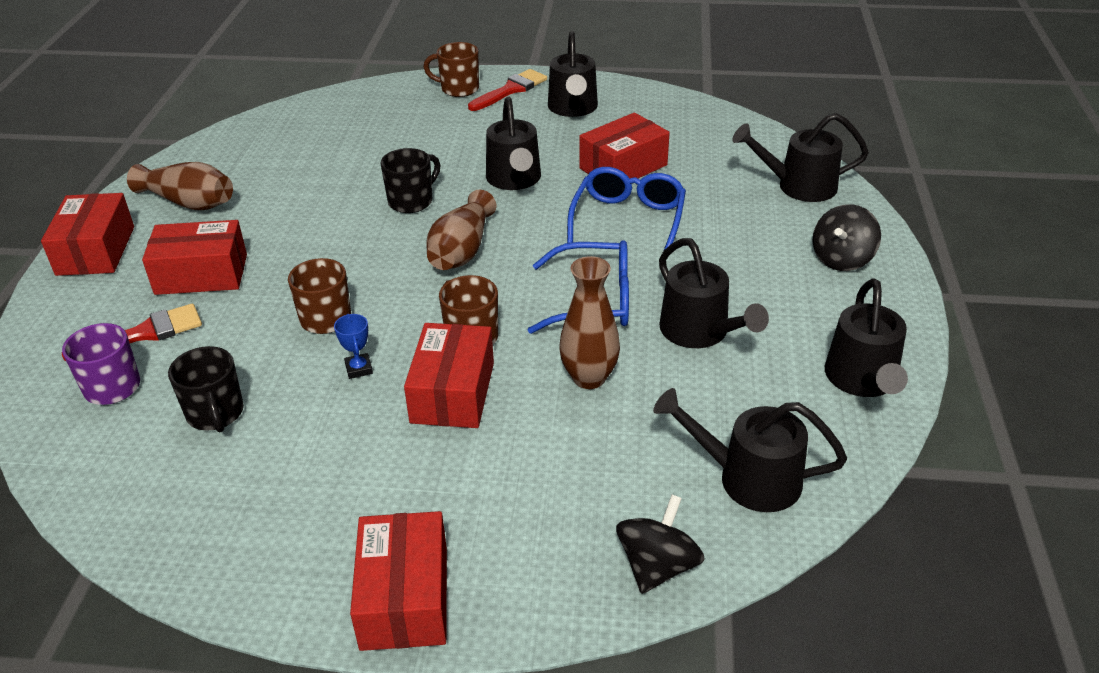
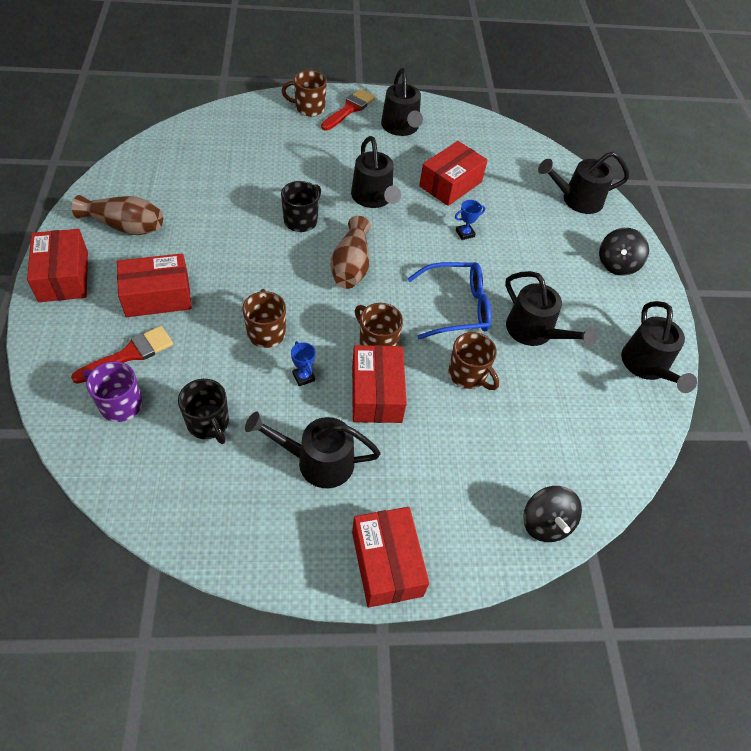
camera: 15 degrees left, 15 degrees up
(589, 378) = (468, 375): brown vase -> brown mug
(628, 219) = (465, 233): blue glasses -> blue trophy
(657, 566) = (545, 523): black spinning top -> black spinning top turned 150 degrees clockwise
(747, 478) = (589, 450): black watering can -> black watering can (317, 461)

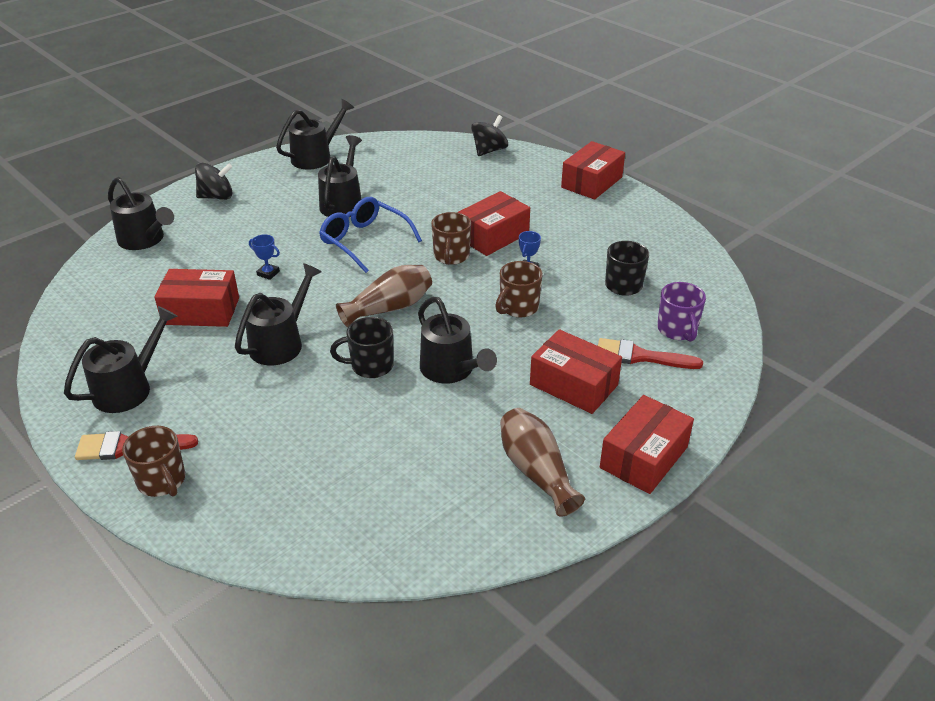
camera: 125 degrees left, 15 degrees down
(317, 461) = (576, 231): black watering can -> black watering can (451, 370)
(468, 375) = (422, 211): brown mug -> none

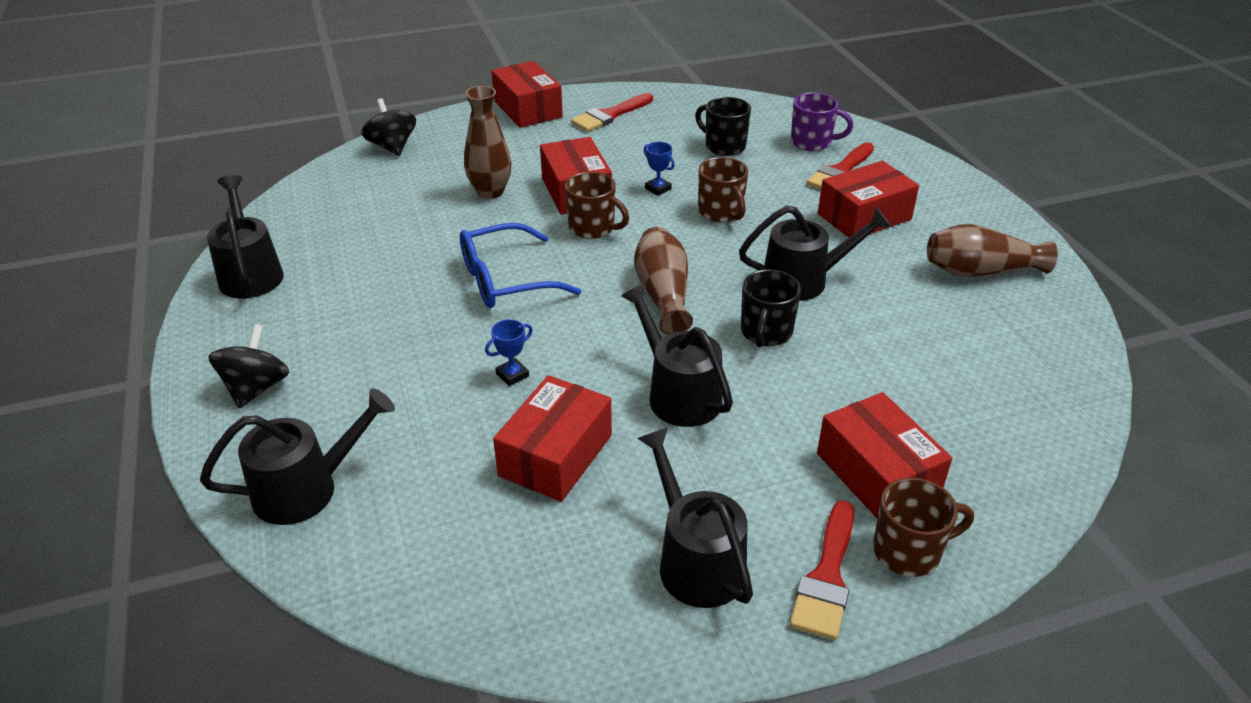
camera: 65 degrees left, 0 degrees up
(343, 203) = (398, 276): black watering can -> none
(464, 203) = (490, 192): none -> brown vase
(619, 218) = (610, 115): none -> red brush
(644, 457) = (980, 211): red box -> red box (877, 474)

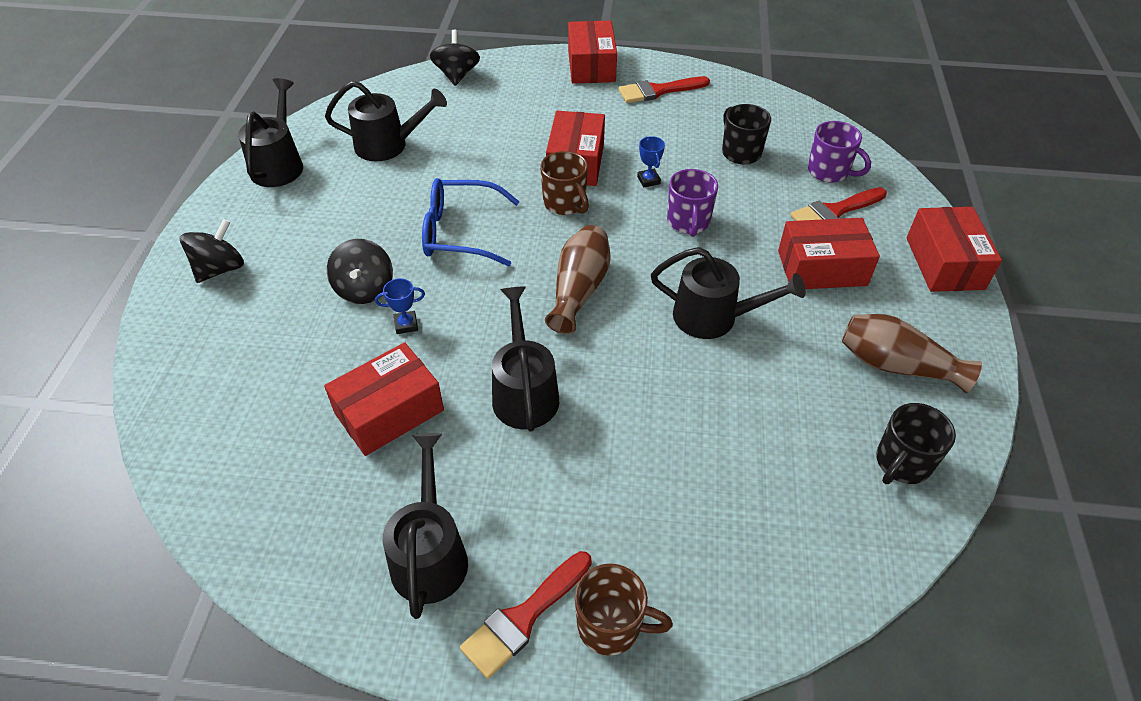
camera: 25 degrees right, 10 degrees up
(307, 489) = (199, 370): black watering can -> black watering can (389, 145)
(442, 357) = (365, 289): none -> black spinning top
(490, 192) = (505, 142): brown vase -> none
(721, 212) = (688, 222): brown mug -> purple mug
(766, 333) = (641, 359): black mug -> black mug (902, 463)
(877, 474) = (639, 538): red box -> red box (944, 263)

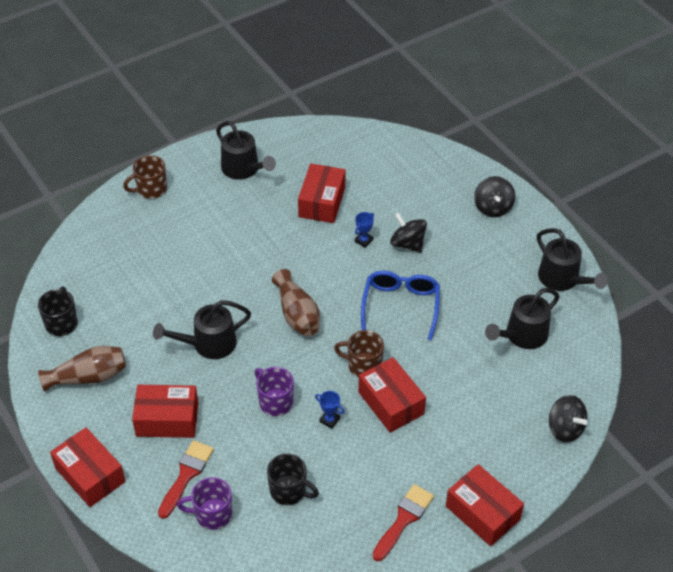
camera: 140 degrees right, 0 degrees up
(460, 232) = (400, 306): blue glasses -> blue glasses turned 45 degrees counterclockwise
(524, 391) = (270, 247): black watering can -> none
(524, 617) = (186, 173): red brush -> none
(822, 268) = (167, 419): red box -> red box turned 45 degrees clockwise

